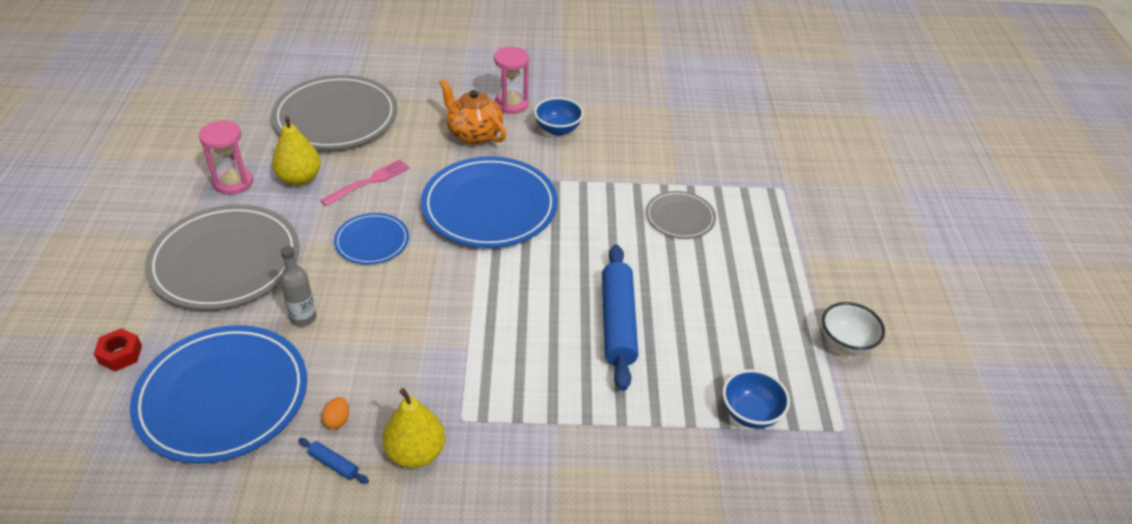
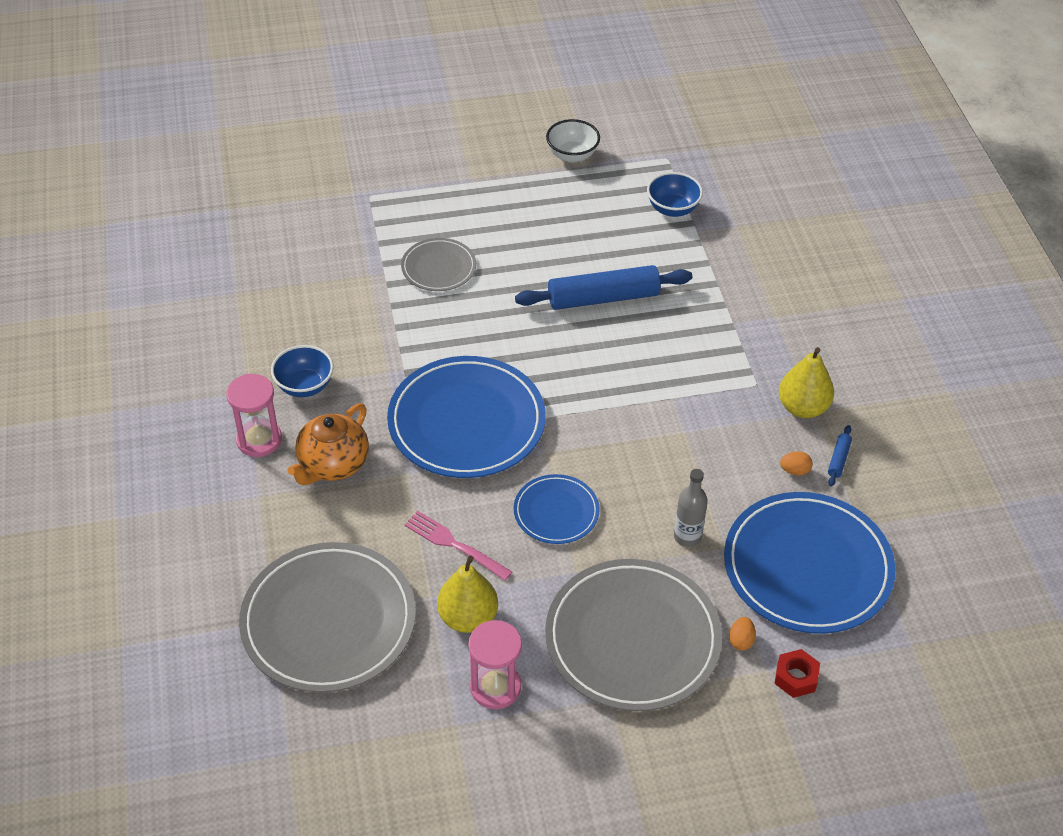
camera: 100 degrees left, 5 degrees up
(179, 327) = (741, 640): none -> orange egg

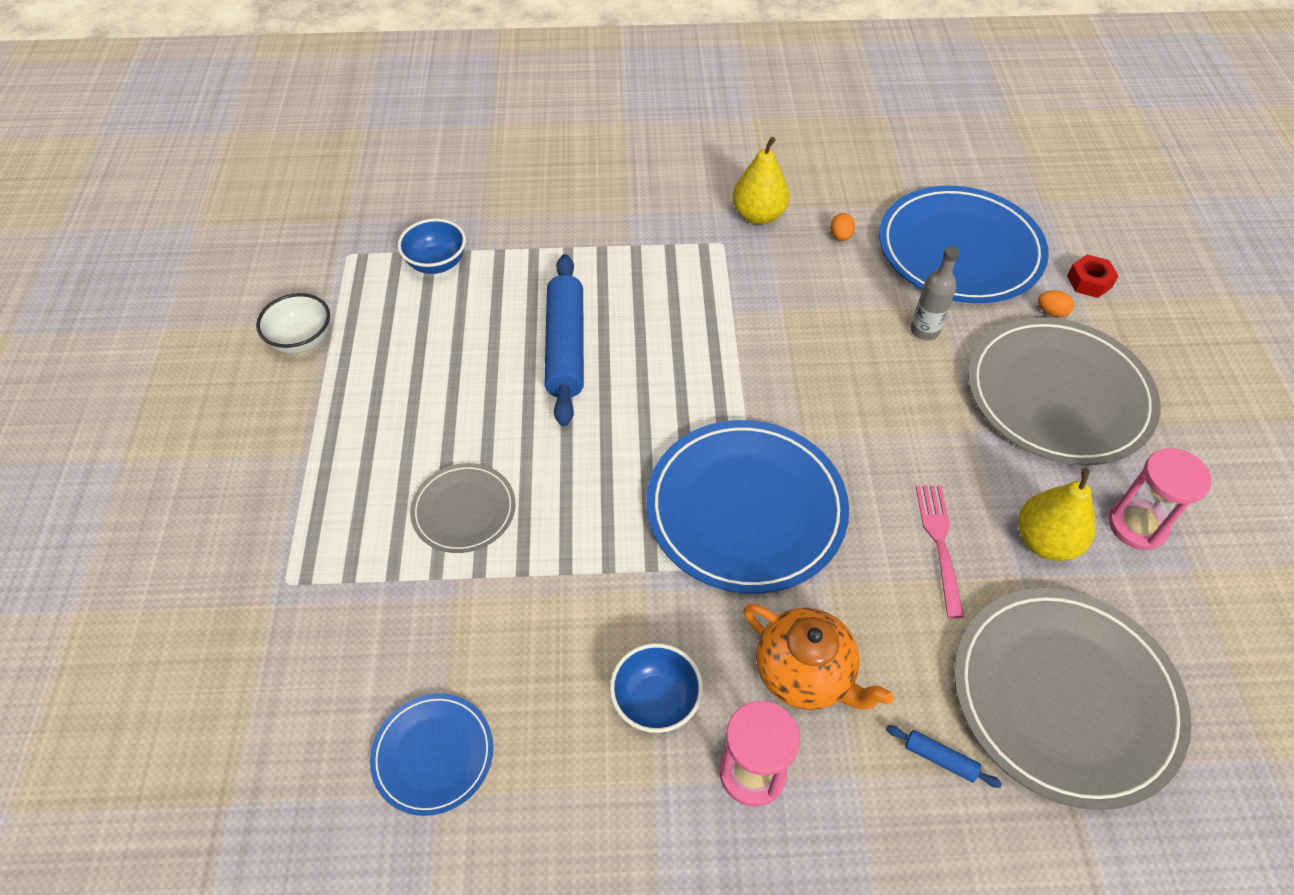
camera: 80 degrees left, 5 degrees up
(454, 545) = (939, 543): pink fork -> pink fork turned 135 degrees clockwise
(556, 512) = (890, 437): blue plate -> blue plate (433, 755)
(838, 459) = (828, 204): blue rolling pin -> blue rolling pin (940, 759)

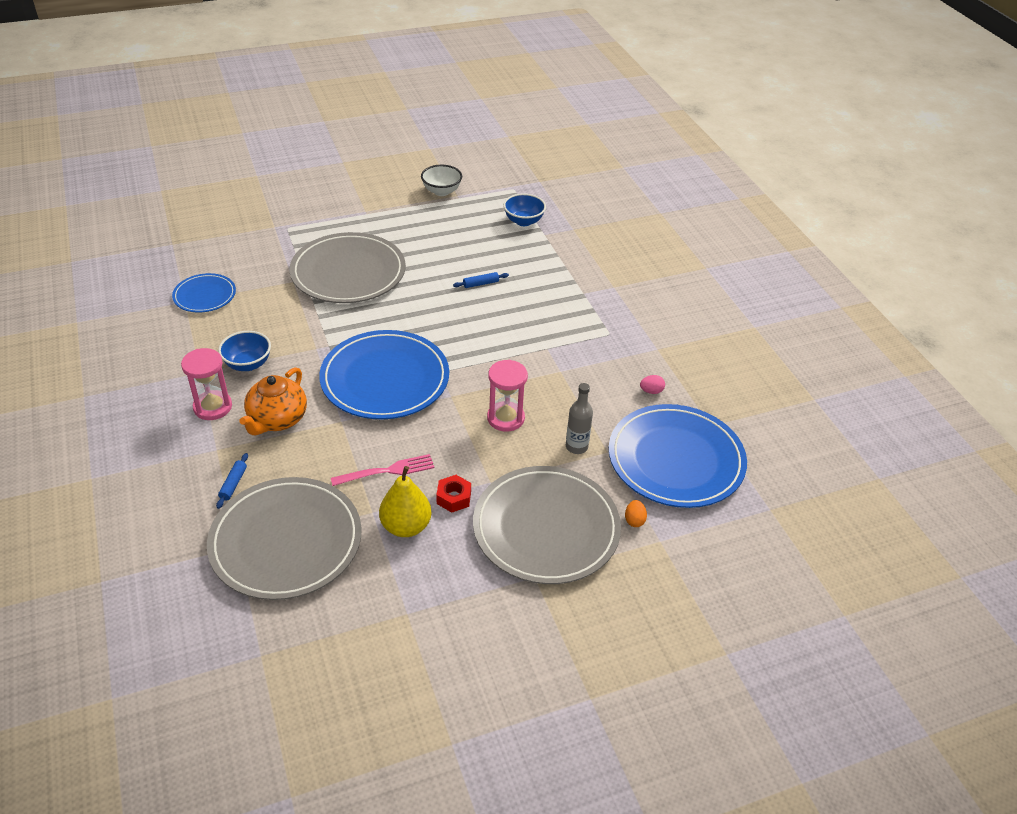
camera: 70 degrees right, 10 degrees down
(464, 510) = (348, 272): grey plate -> grey plate, size x1.92
(565, 347) = (481, 284): blue rolling pin -> blue rolling pin, size x0.41
(758, 216) = (648, 346): yellow pear -> none
(840, 236) = (651, 391): orange egg -> pink egg
(1089, 282) = (684, 544): red nut -> red nut (454, 498)
(1137, 525) = (437, 579): pink hourglass -> pink hourglass (505, 418)

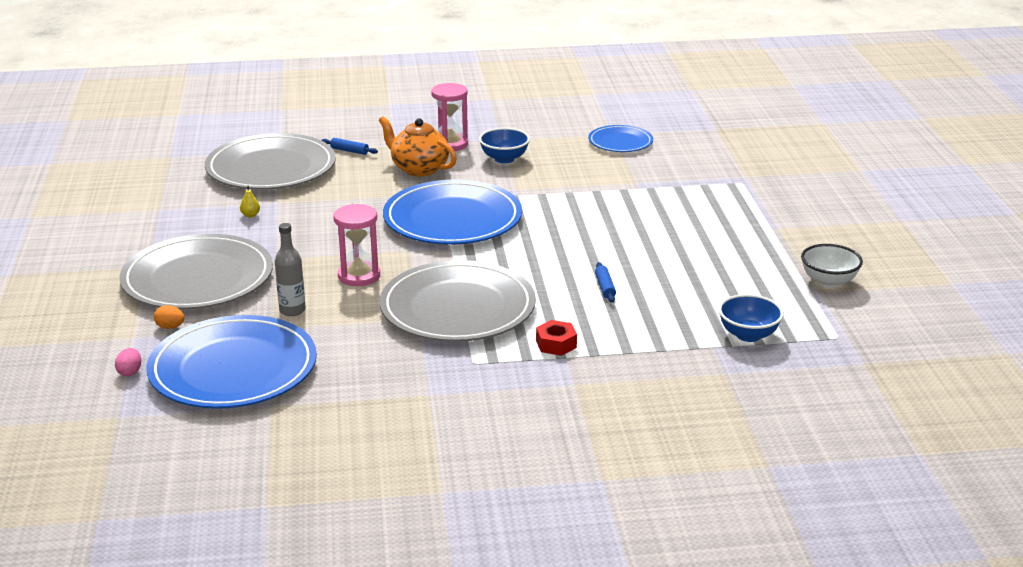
camera: 105 degrees right, 15 degrees down
(348, 272) = (646, 211): grey plate -> grey plate (457, 308)
(387, 471) = (323, 212): pink fork -> none
(406, 526) = (250, 215): yellow pear -> yellow pear, size x0.41
(454, 498) = (268, 239): red nut -> red nut (556, 344)
(651, 391) = (352, 374): pink egg -> pink egg (130, 372)

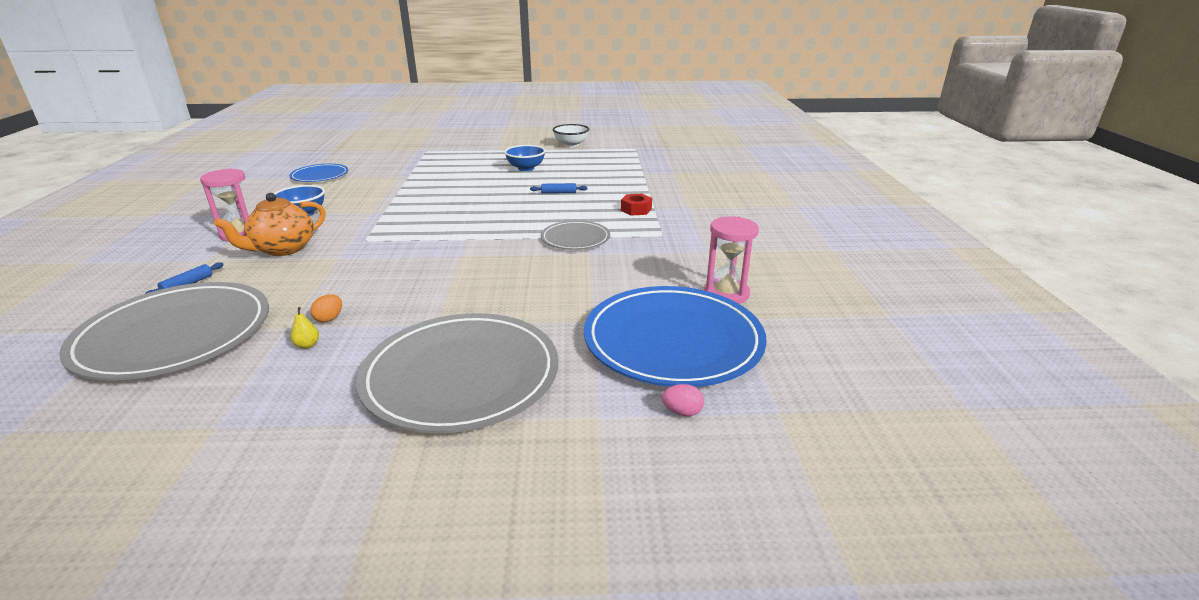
camera: 85 degrees left, 0 degrees up
(170, 327) = (579, 389): orange egg -> orange egg (329, 319)
(292, 310) = (559, 311): grey bottle -> none
(359, 276) = (501, 278): pink hourglass -> pink hourglass (726, 294)
(452, 219) = (410, 237): blue plate -> none
(457, 308) = (575, 238): grey plate -> grey plate, size x0.52
(748, 335) = (629, 164): blue bowl -> blue bowl (526, 168)

